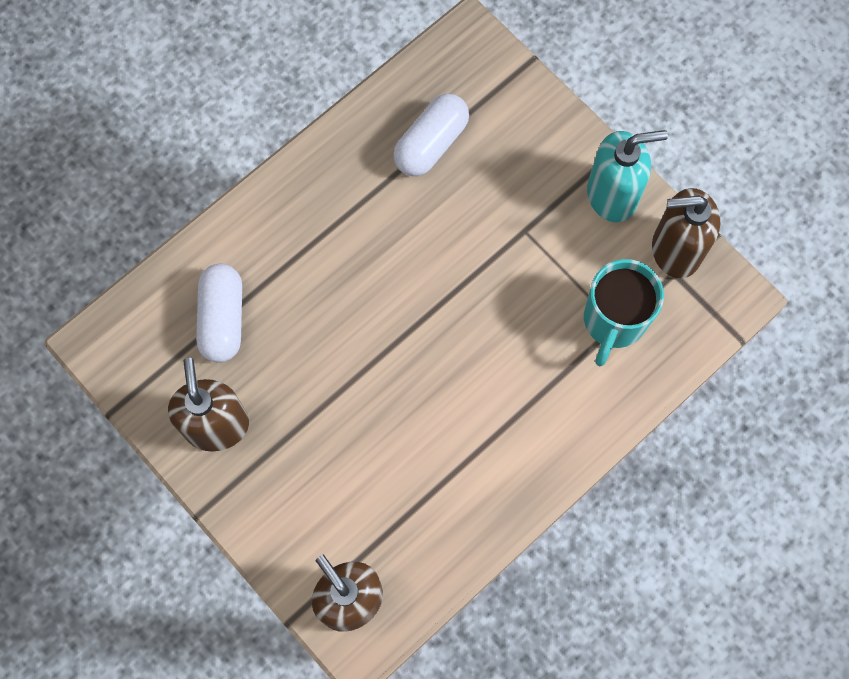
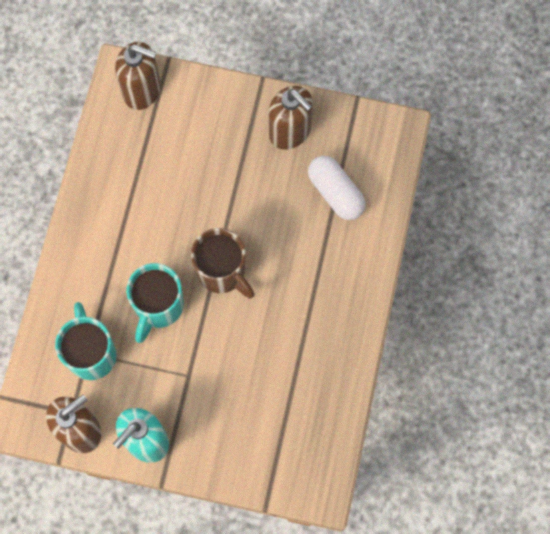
camera: 145 degrees right, 0 degrees up
(411, 314) = (222, 272): none -> brown mug
(431, 143) = (291, 394): white capsule -> none
(507, 323) = (158, 307): none -> turquoise mug

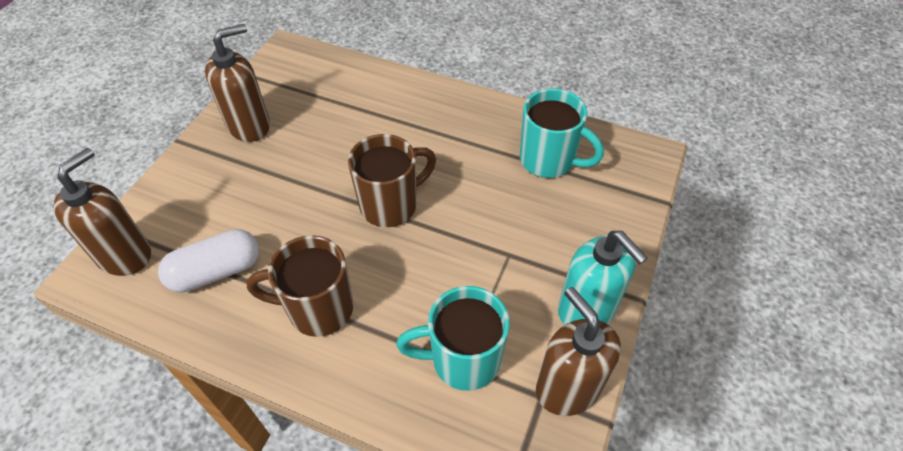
camera: 80 degrees left, 20 degrees down
(117, 242) = (318, 309): none -> brown mug
(158, 307) = (417, 274): turquoise mug -> turquoise mug (549, 160)
(336, 193) = (333, 100): white capsule -> white capsule (216, 271)

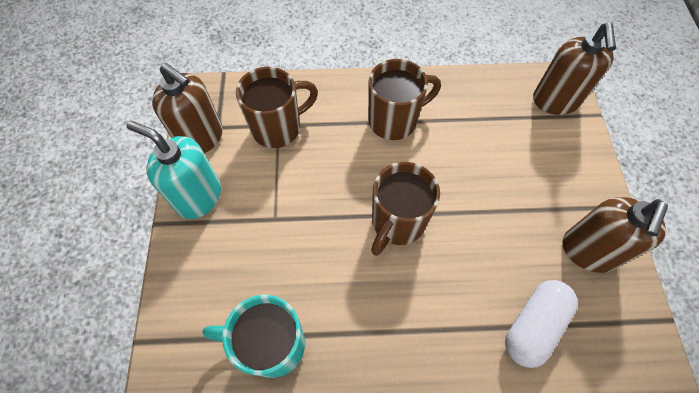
camera: 155 degrees right, 10 degrees up
(216, 271) = (484, 116): white capsule -> white capsule (533, 326)
(463, 360) = (278, 128): turquoise mug -> brown mug

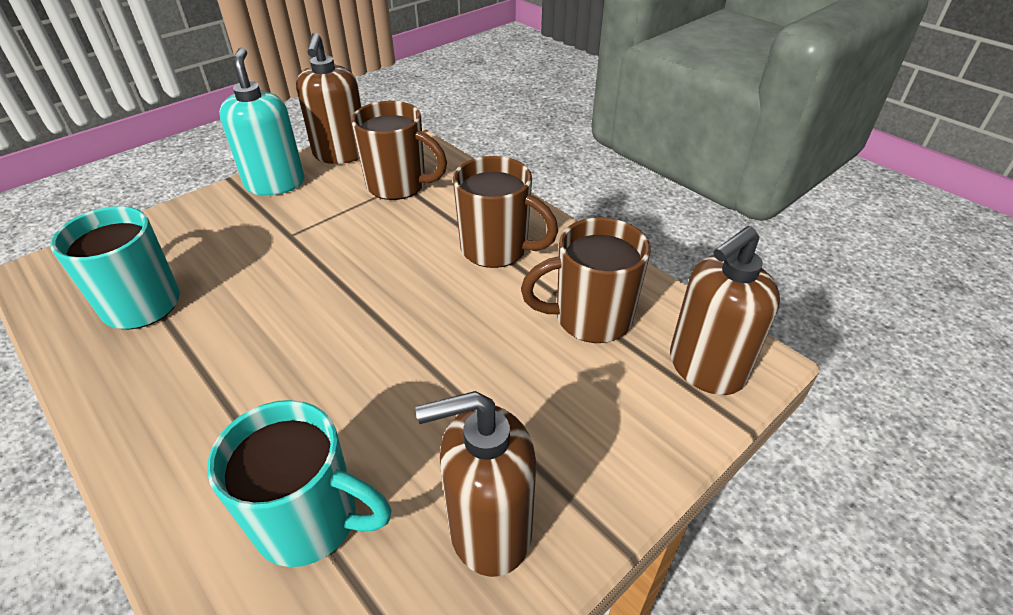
camera: 50 degrees right, 20 degrees down
(397, 223) = (361, 317): brown mug -> brown mug (590, 319)
(533, 326) = (311, 521): white capsule -> turquoise mug

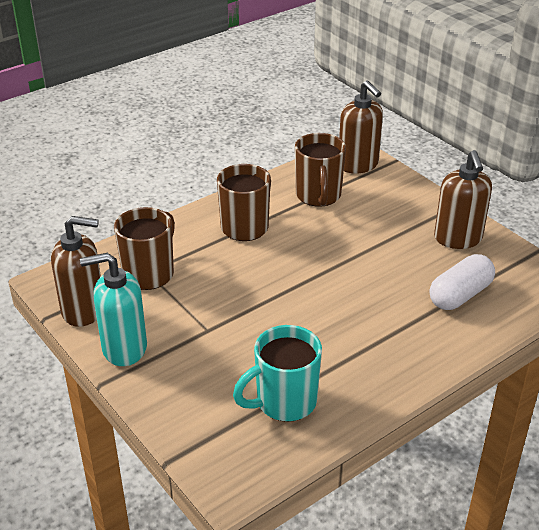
camera: 85 degrees left, 5 degrees down
(311, 521) = (460, 295): turquoise mug -> white capsule

